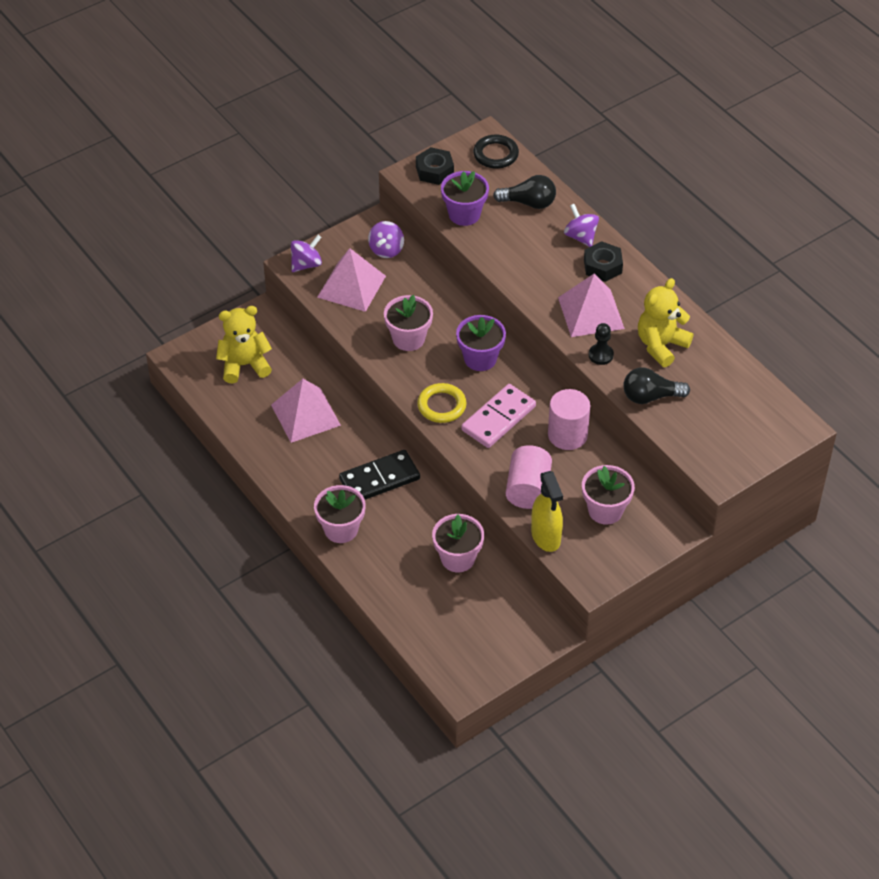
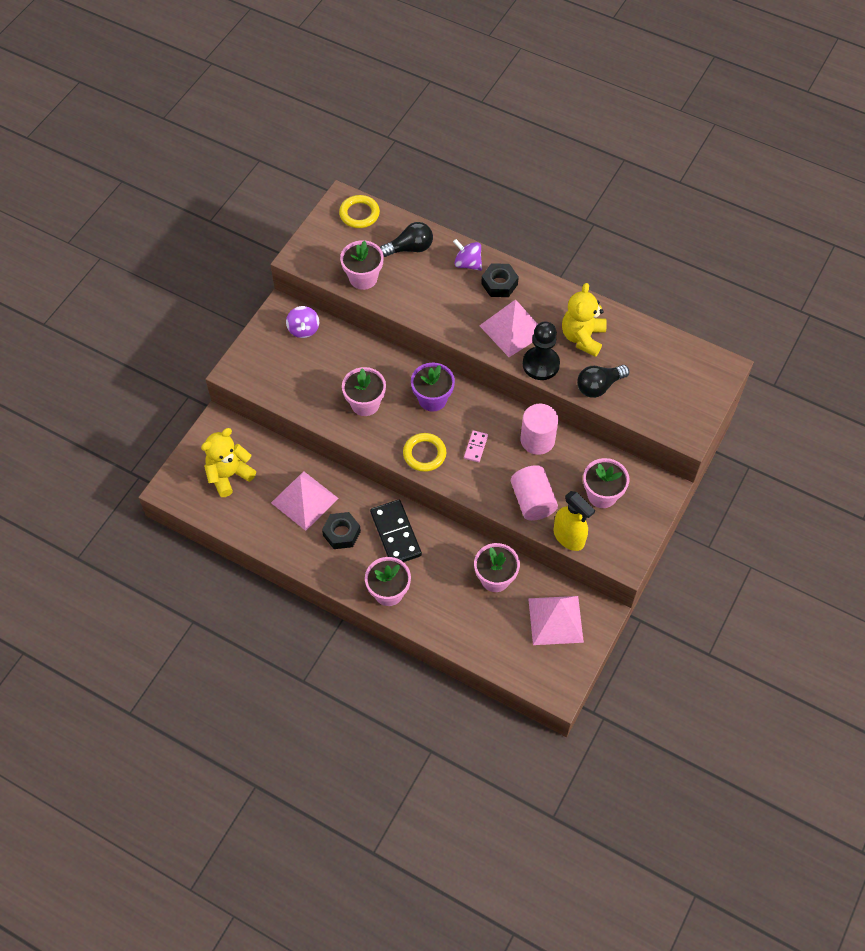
camera: 25 degrees left, 10 degrees up
(306, 264) = (244, 368): purple spinning top -> none
(351, 286) = (292, 374): pink pyramid -> pink pyramid (555, 620)
(379, 479) = (396, 534): black domino -> black domino turned 60 degrees counterclockwise
(434, 171) = (317, 247): black nut -> black nut (341, 533)
(464, 214) = (363, 278): purple flower pot -> pink flower pot
(495, 154) = (359, 214): black ring -> yellow ring
(498, 418) = (475, 447): pink domino -> pink domino, size x0.50
(601, 355) = (541, 364): black pawn -> black pawn, size x1.70

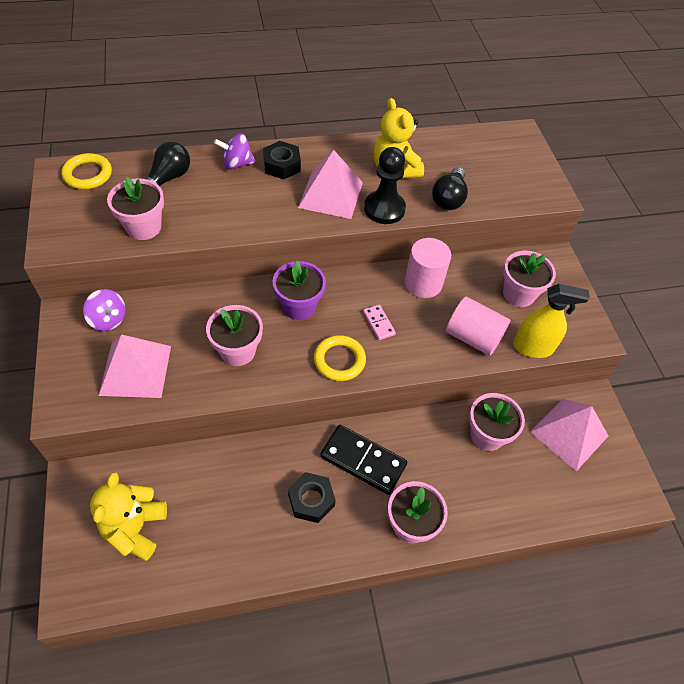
camera: 45 degrees left, 5 degrees down
(304, 500) = (243, 494): pink pyramid -> pink pyramid (135, 370)

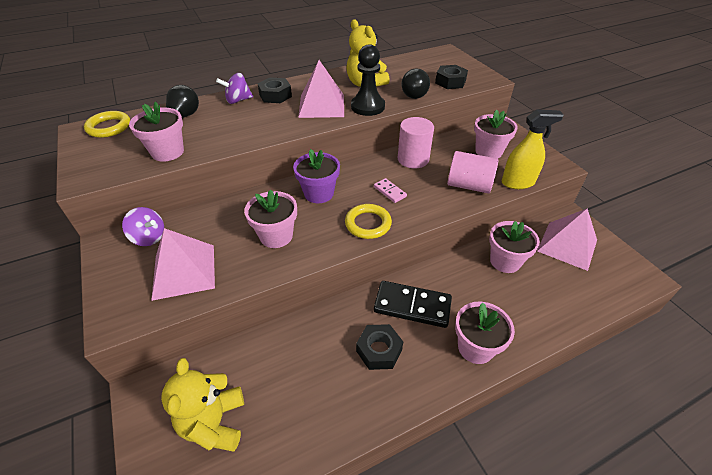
camera: 10 degrees left, 10 degrees down
(502, 190) = (450, 82): none -> black nut

